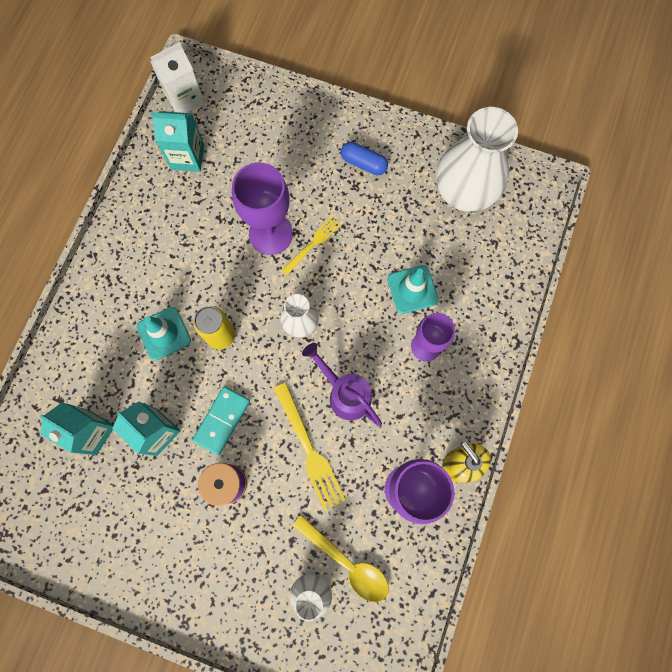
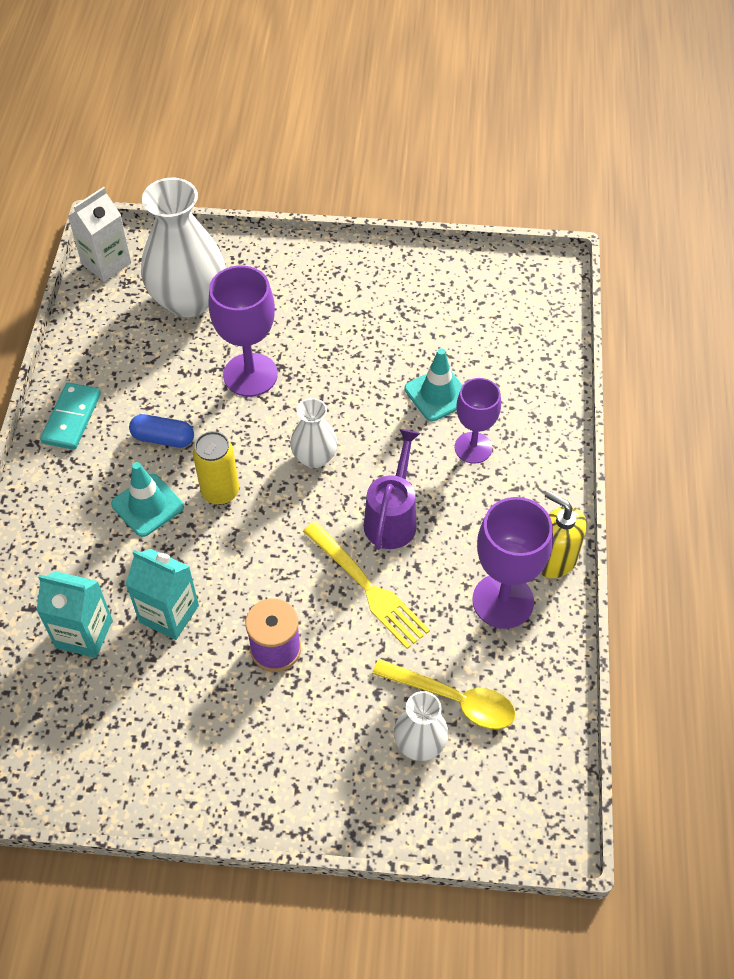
camera: 15 degrees left, 20 degrees down
(187, 157) = (126, 319): turquoise carton -> none
(222, 420) = (248, 582): turquoise domino -> turquoise domino (72, 418)
(312, 244) = (304, 374): yellow fork -> none
(345, 394) = (392, 518): purple watering can -> purple watering can turned 75 degrees clockwise
(363, 163) = (339, 283): blue capsule -> blue capsule (163, 438)
(464, 192) = (465, 288): white vase -> white vase (188, 300)

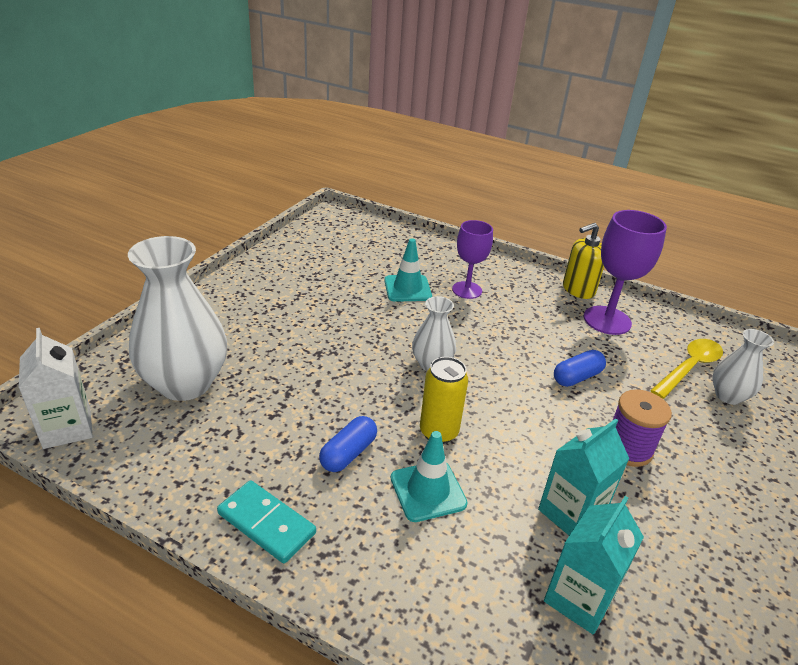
camera: 70 degrees left, 20 degrees down
(250, 375) = (313, 372): purple goblet -> none
(367, 587) = (577, 377): yellow fork -> blue capsule
(392, 518) = (514, 344): purple watering can -> none

